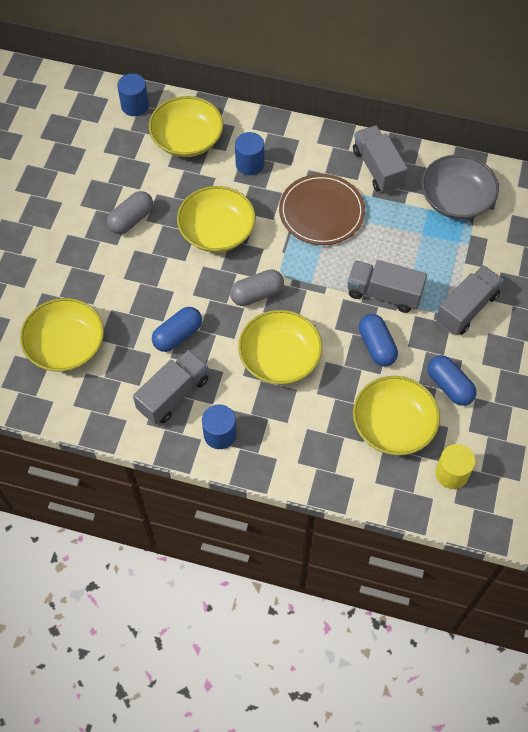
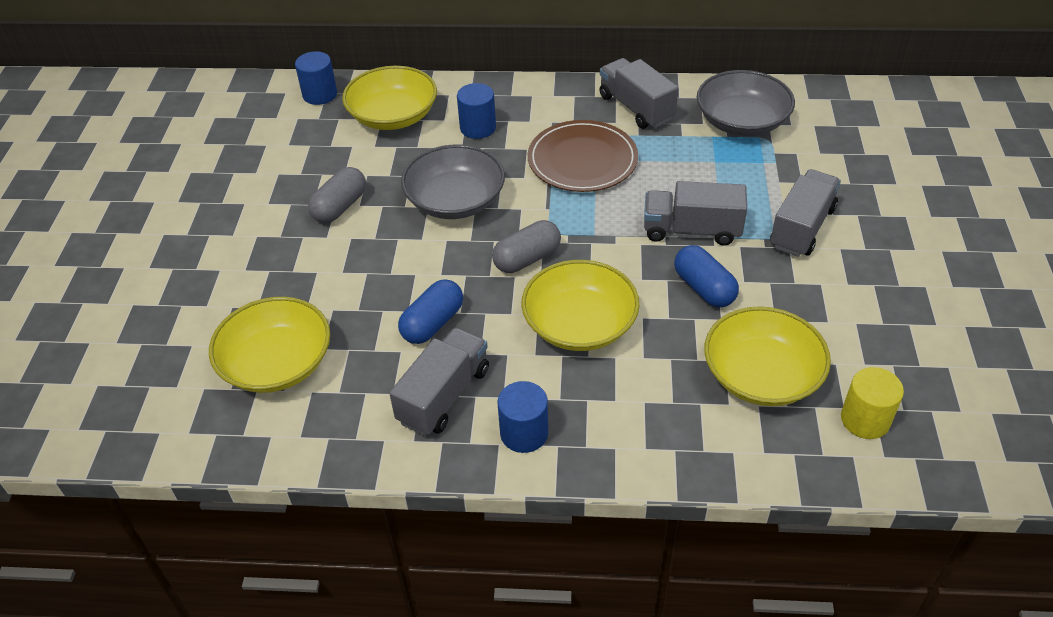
camera: 10 degrees left, 15 degrees down
(217, 231) = (455, 200): yellow bowl -> grey bowl
(449, 386) = (817, 316): blue capsule -> none

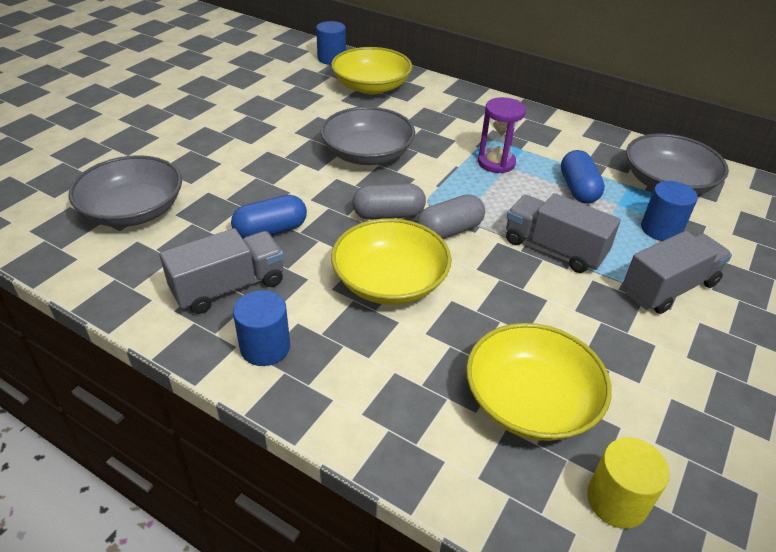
camera: 25 degrees right, 5 degrees down
(277, 363) = (133, 210): yellow bowl -> grey bowl
(340, 207) = (279, 128): grey capsule -> grey capsule (449, 231)
(478, 128) = (428, 114): blue cylinder -> blue cylinder (661, 229)
(582, 160) = (496, 163): brown plate -> purple hourglass
(636, 108) = (573, 142): grey truck -> none
(704, 288) = (529, 300): blue capsule -> blue capsule (578, 189)

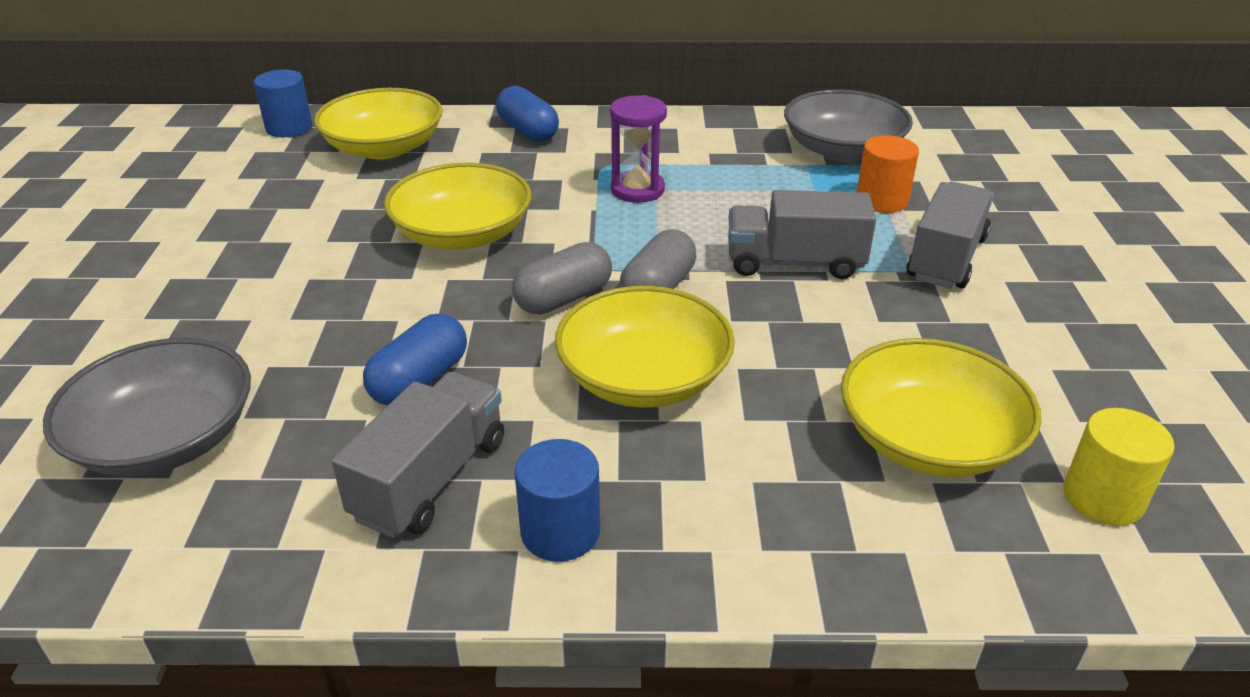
camera: 30 degrees left, 5 degrees down
(367, 154) = (462, 234): grey bowl -> yellow bowl
(578, 189) = (758, 188): blue capsule -> blue capsule (528, 131)
(661, 229) = (881, 200): blue cylinder -> orange cylinder

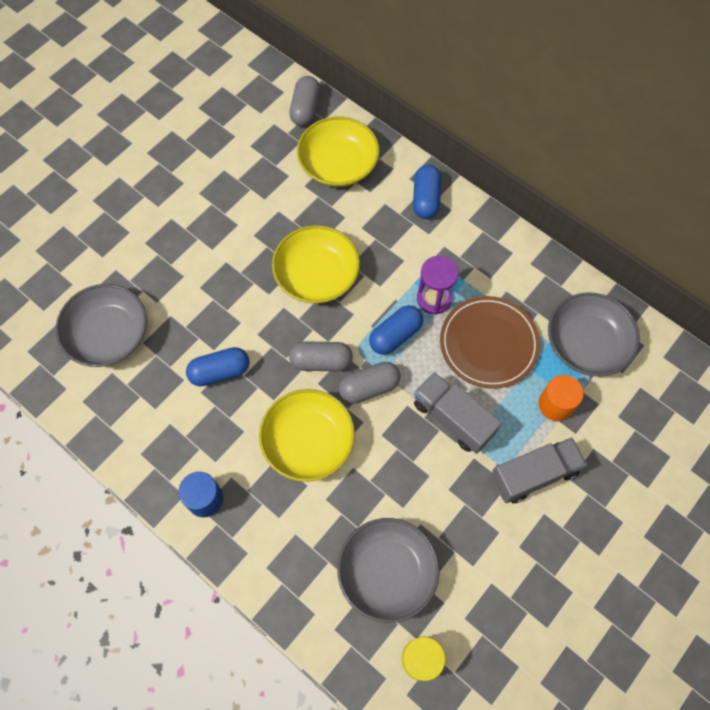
camera: 40 degrees right, 30 degrees up
(289, 128) = (305, 109): blue cylinder -> grey capsule
(430, 479) = (182, 434): grey truck -> none
(631, 234) = (395, 335): none -> blue capsule
(746, 193) = (488, 343): none -> brown plate
(928, 439) = (387, 572): yellow bowl -> grey bowl

